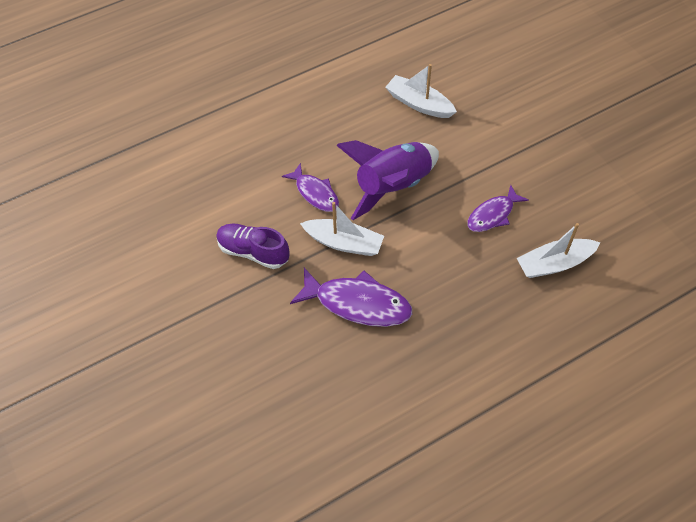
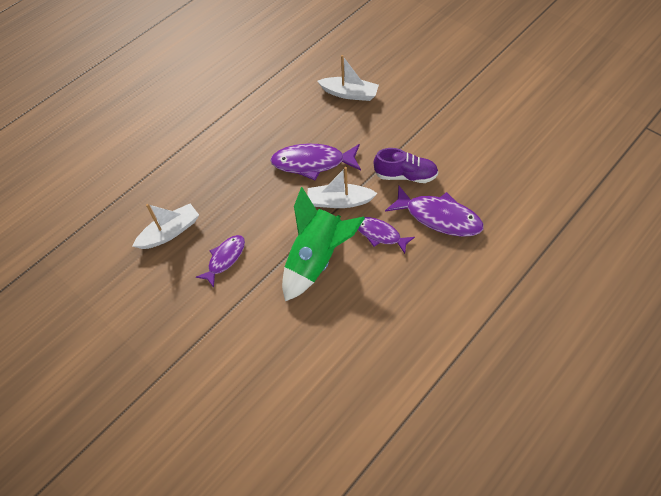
camera: 165 degrees right, 0 degrees up
(244, 193) = (439, 217): none -> purple fish
(392, 186) = (317, 259): purple rocket -> green rocket
(419, 104) = (319, 356): white boat -> white boat (349, 94)

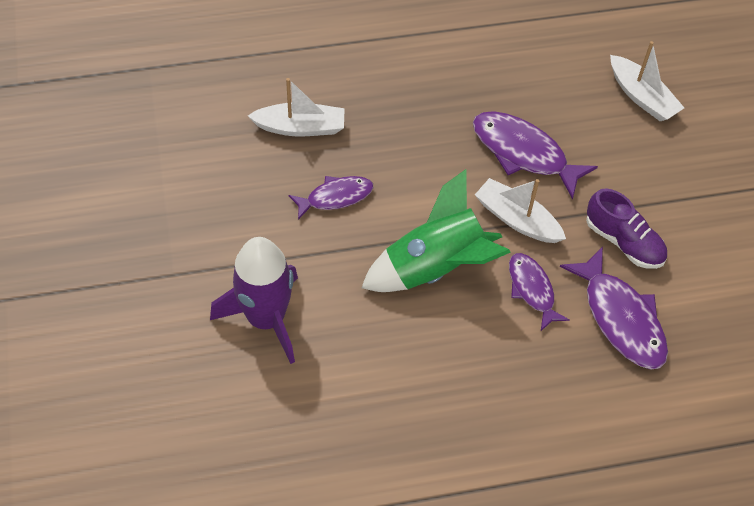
camera: 30 degrees right, 0 degrees up
(242, 361) = (266, 318): none -> purple rocket

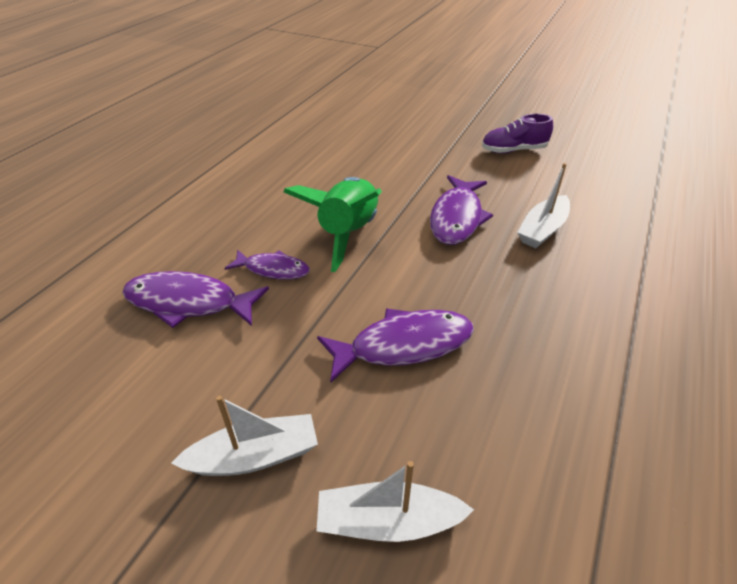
camera: 130 degrees right, 15 degrees down
(266, 318) = (389, 159): purple rocket -> none
(335, 197) = (457, 218): purple fish -> purple fish, size x1.60
(517, 219) = (340, 298): white boat -> white boat (254, 456)
(623, 242) = (241, 353): purple shoe -> purple shoe (513, 150)

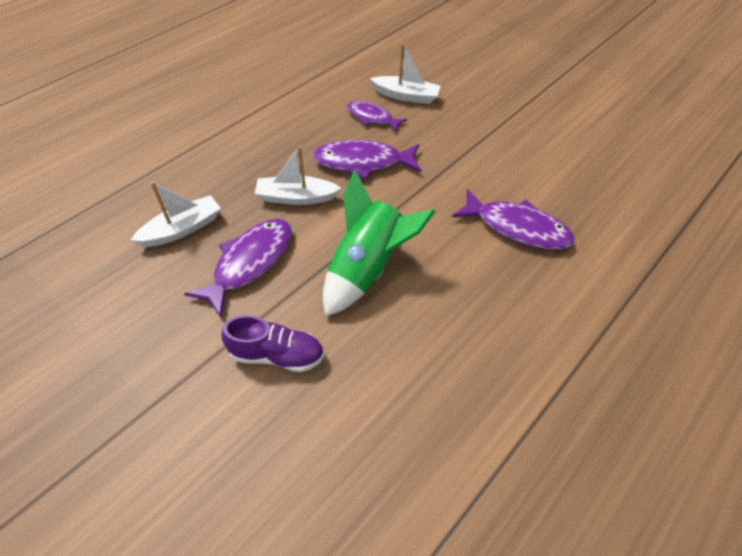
camera: 165 degrees left, 10 degrees up
(254, 456) = (466, 129): white boat -> white boat (296, 197)
(273, 269) = (446, 244): purple fish -> purple fish (372, 118)
(513, 150) = (86, 364): purple shoe -> purple shoe (277, 355)

